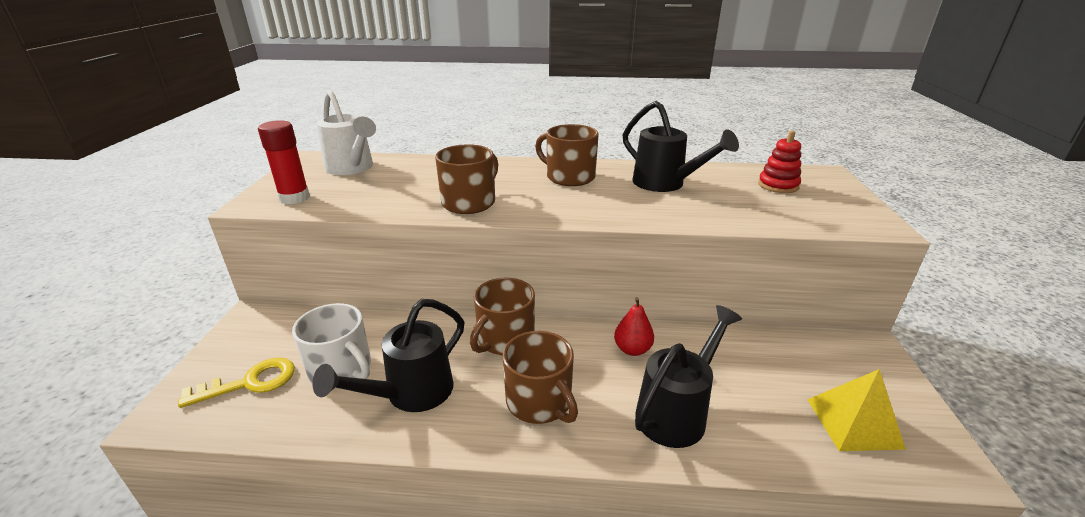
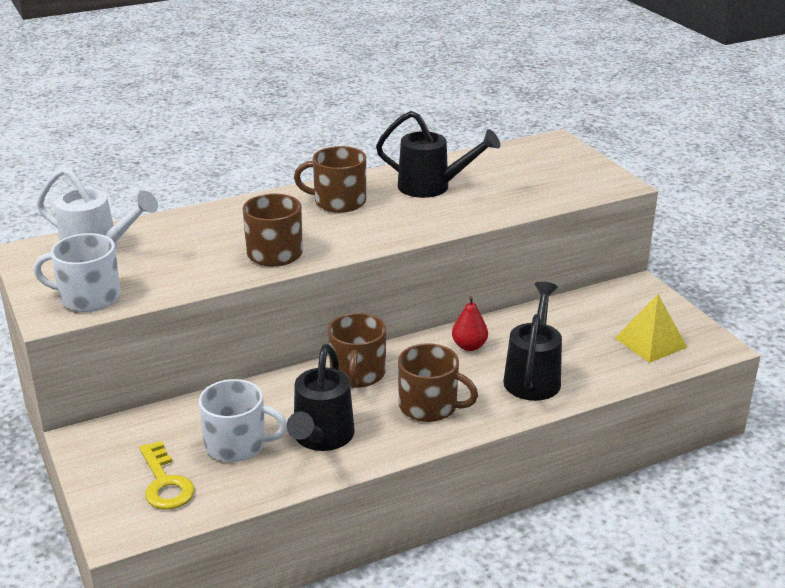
camera: 30 degrees left, 0 degrees up
(250, 382) = (165, 483): yellow key -> yellow key turned 120 degrees clockwise
(294, 198) = (88, 297): red glue stick -> white mug
(778, 185) = (525, 164): red stacking toy -> none

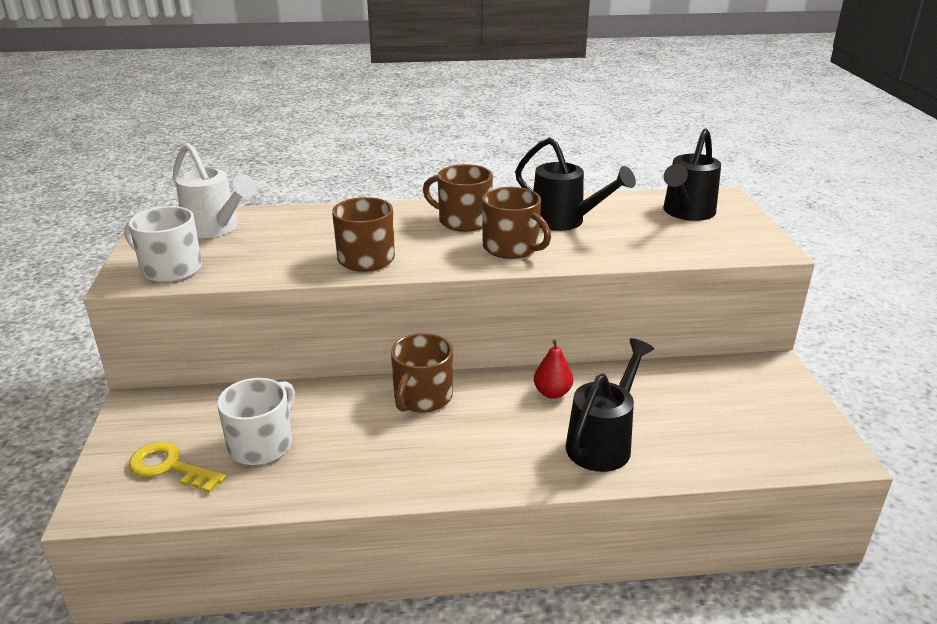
camera: 20 degrees right, 0 degrees up
(165, 483) = (170, 467): yellow key -> yellow key turned 120 degrees clockwise
(237, 444) = (262, 444): white mug -> white mug turned 90 degrees counterclockwise
(321, 438) = (344, 457): black watering can -> black watering can (686, 213)
(430, 406) = (473, 449): brown mug -> brown mug (512, 248)
(650, 342) = (759, 432): yellow pyramid -> none

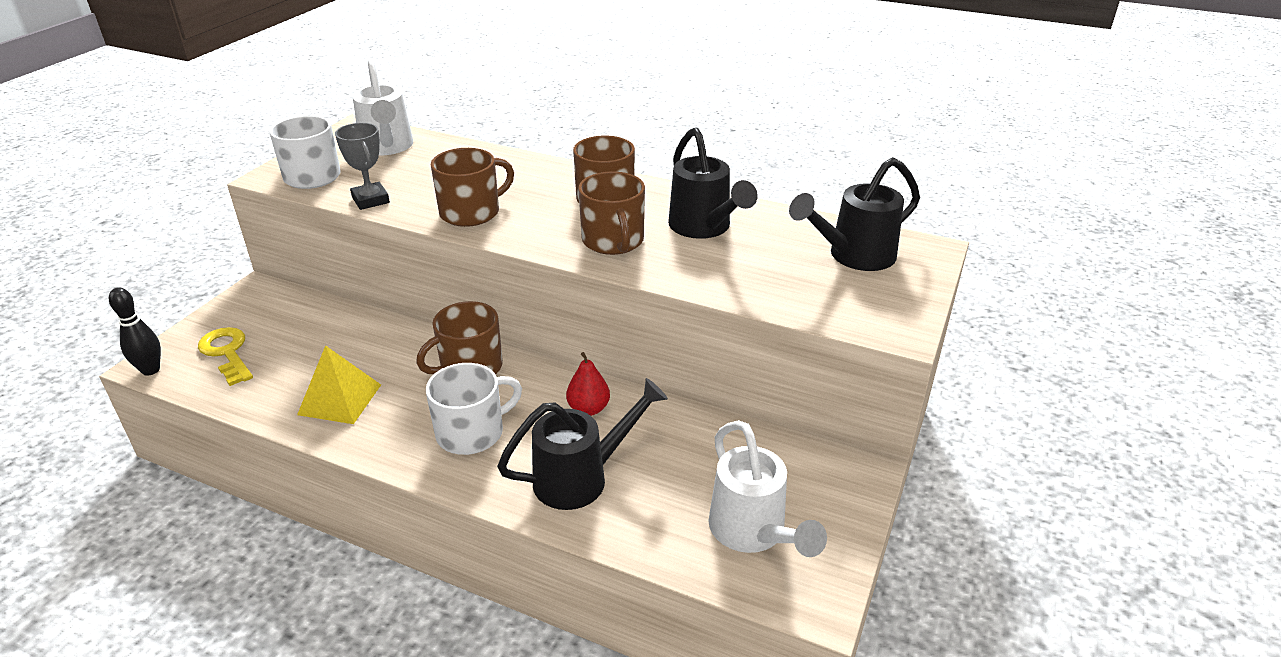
camera: 30 degrees right, 5 degrees up
(100, 512) = (151, 370): none -> black bowling pin
(259, 273) = (370, 200): none -> grey trophy
(262, 444) = (306, 360): white mug -> white mug (472, 432)
(334, 463) = (339, 399): none -> yellow pyramid
(755, 429) = (753, 532): none -> white watering can

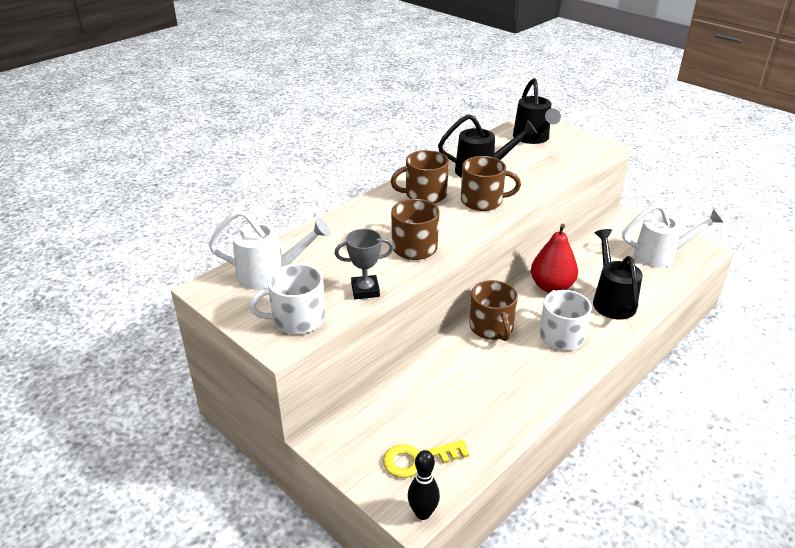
camera: 70 degrees left, 0 degrees up
(339, 399) = (506, 394): yellow pyramid -> none
(588, 409) = (551, 287): red pear -> red pear, size x1.67

